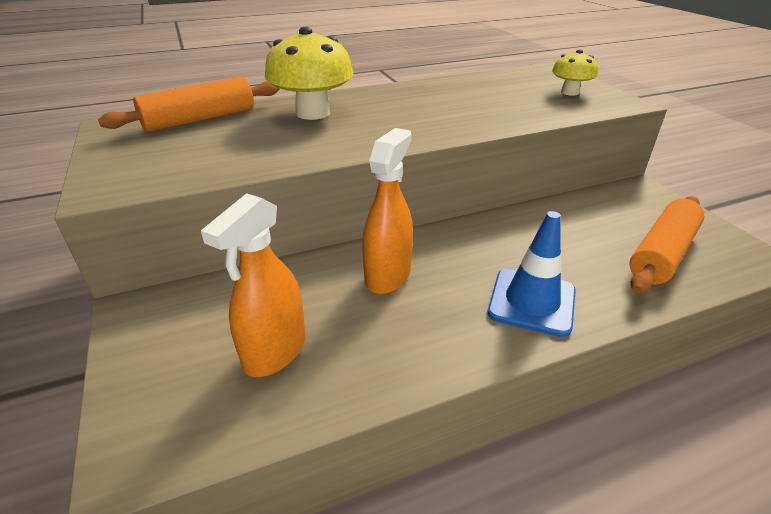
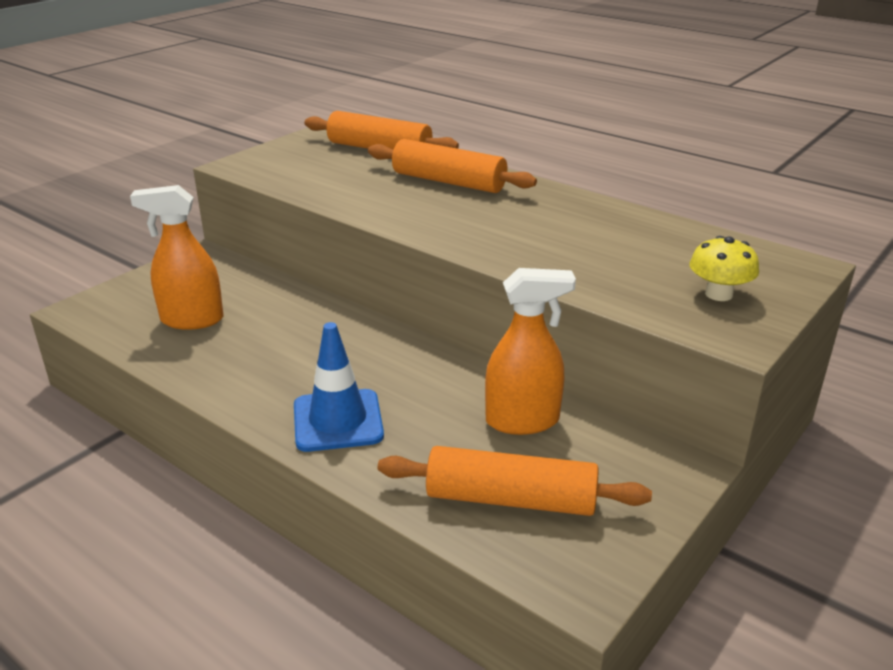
camera: 60 degrees right, 5 degrees down
(313, 113) = (448, 182): yellow mushroom -> orange rolling pin
(388, 276) = (318, 337): orange spray bottle -> orange spray bottle (522, 421)

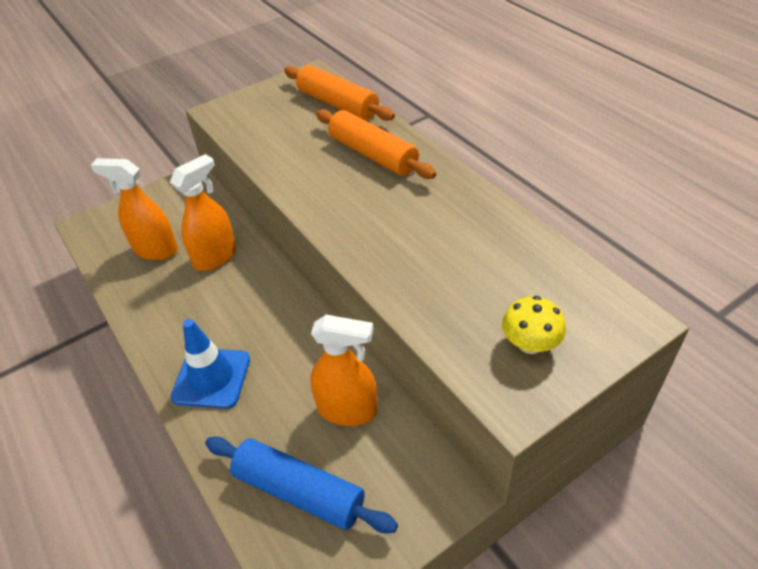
camera: 20 degrees right, 15 degrees up
(276, 316) = (215, 257): none -> orange spray bottle
(511, 499) = (299, 491): orange rolling pin -> blue rolling pin

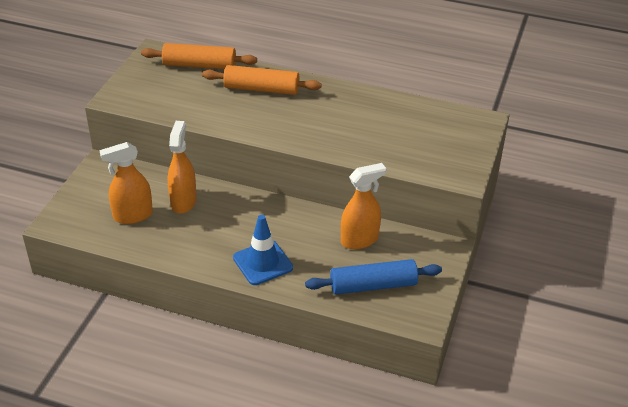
camera: 40 degrees left, 5 degrees down
(530, 344) = (447, 150): yellow mushroom -> none

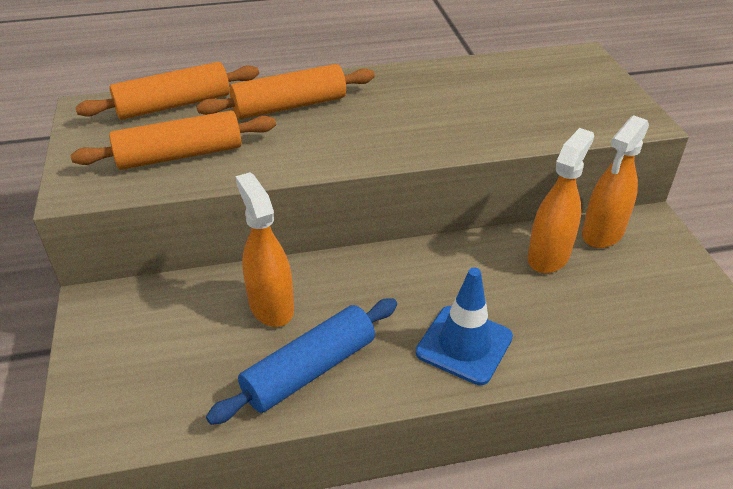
camera: 30 degrees left, 0 degrees up
(133, 215) = (210, 362): orange spray bottle -> orange spray bottle (602, 233)
(178, 98) = (180, 155): none -> orange rolling pin
(373, 285) = (627, 308): blue rolling pin -> blue rolling pin (309, 370)

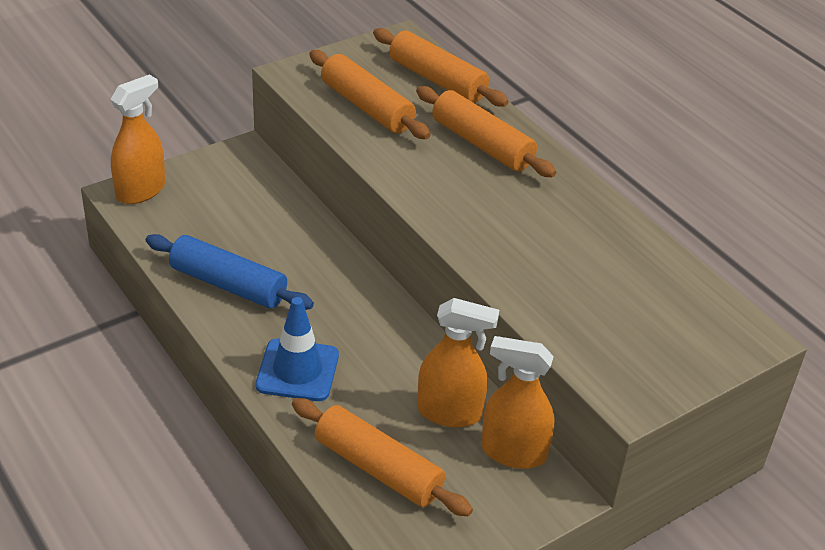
camera: 65 degrees right, 0 degrees up
(271, 306) = (286, 244): orange spray bottle -> orange spray bottle (141, 191)
(608, 320) = (378, 468): none -> orange rolling pin

